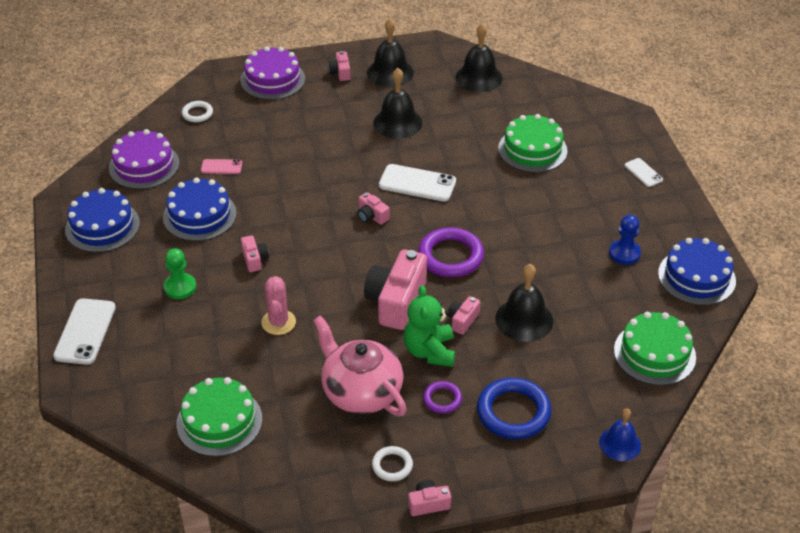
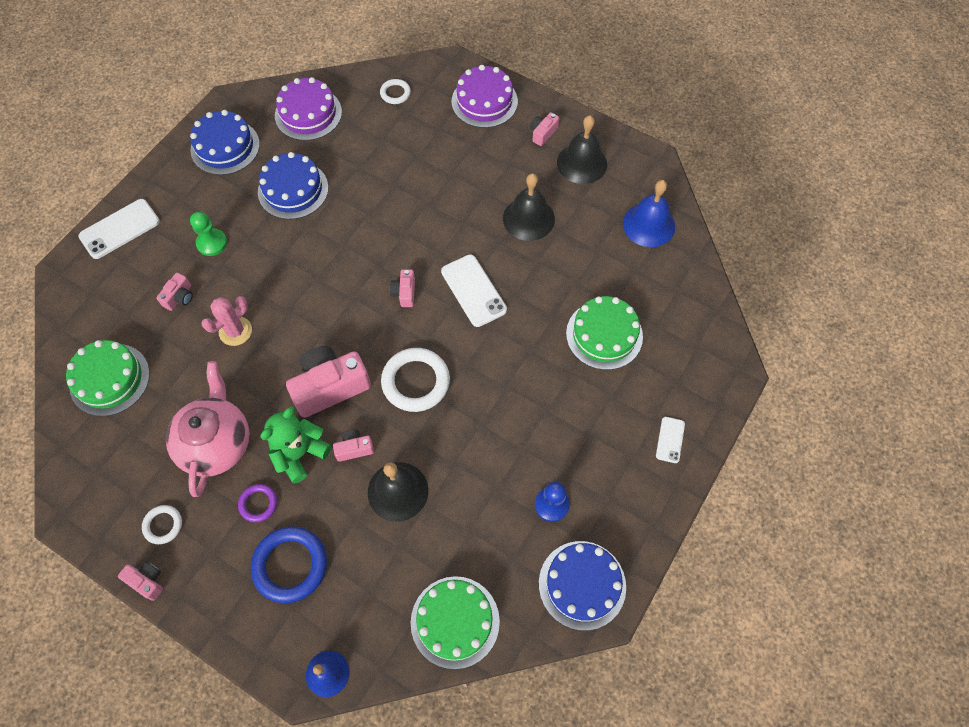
camera: 45 degrees right, 20 degrees up
(221, 167) = (356, 157): pink phone -> none
(255, 259) = (283, 261): pink camera -> pink camera (179, 297)
(450, 256) = (416, 382): purple ring -> white ring
(479, 77) = (648, 224): black bell -> blue bell

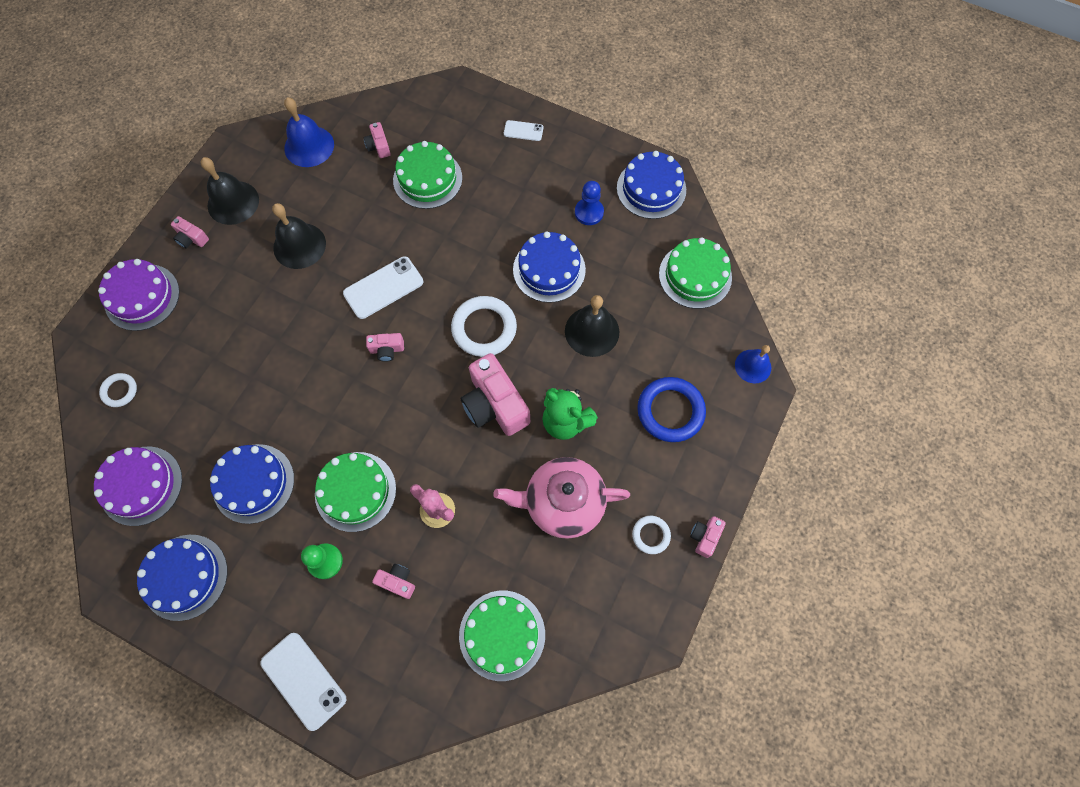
camera: 95 degrees left, 5 degrees up
(258, 503) = (618, 450): purple ring -> none
(268, 266) = (355, 491): none -> green cake
(354, 448) = (555, 373): pink camera -> pink camera (378, 146)
(479, 452) = (549, 270): none -> blue cake

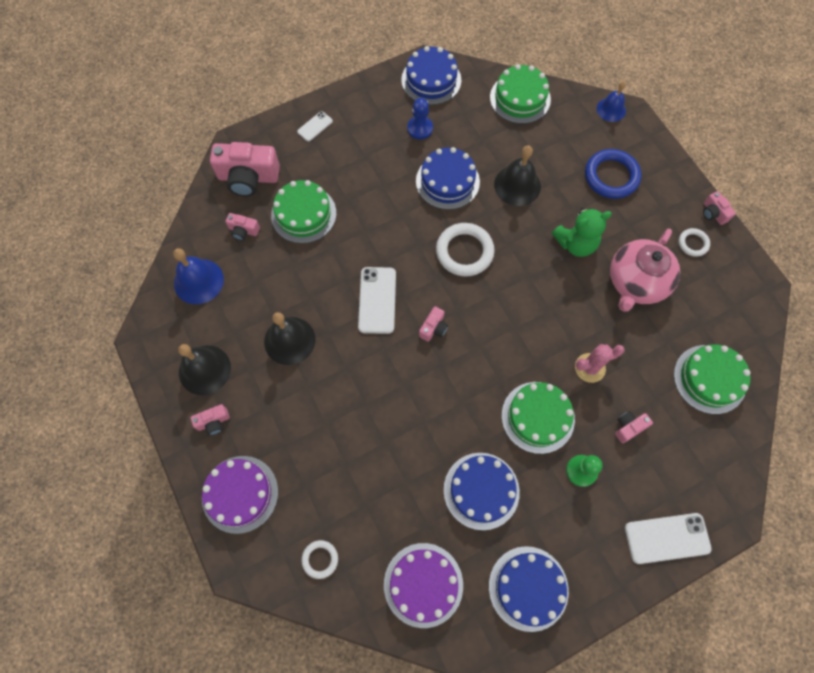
camera: 55 degrees left, 0 degrees up
(495, 404) = (531, 281): pink camera -> pink camera (248, 177)

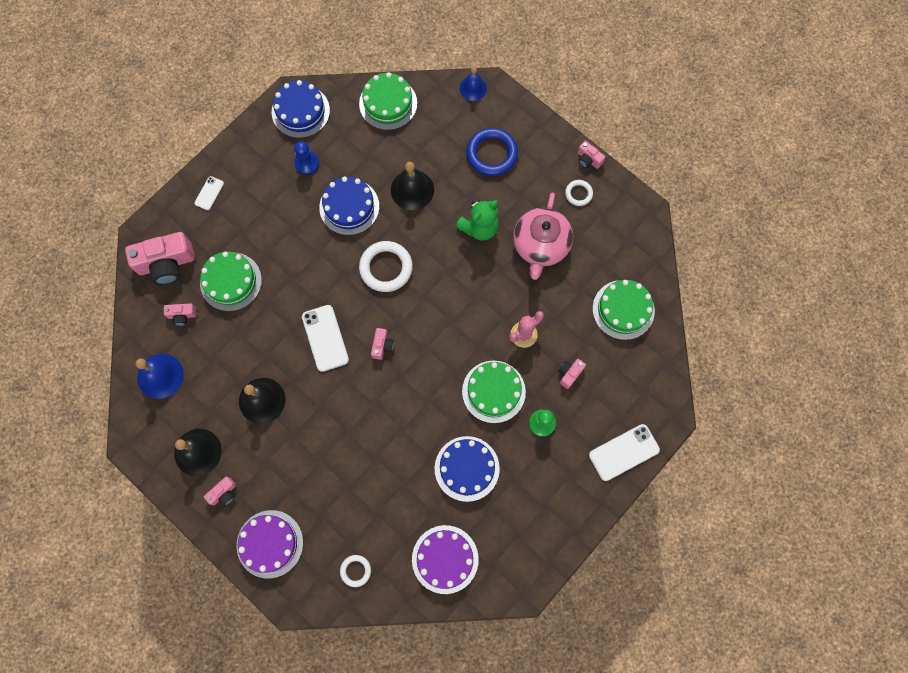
camera: 20 degrees left, 5 degrees up
(528, 588) = (528, 531): blue cake -> none

